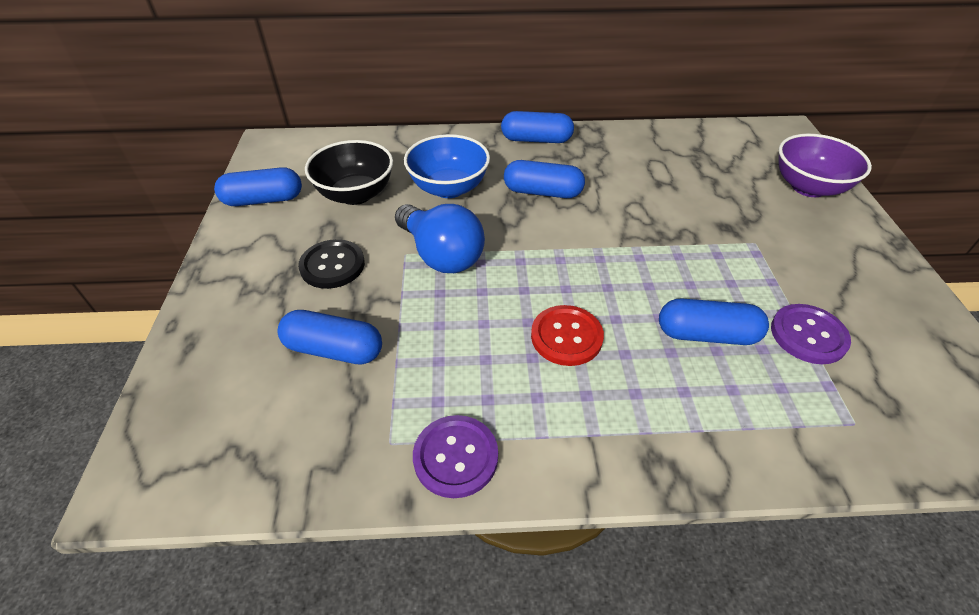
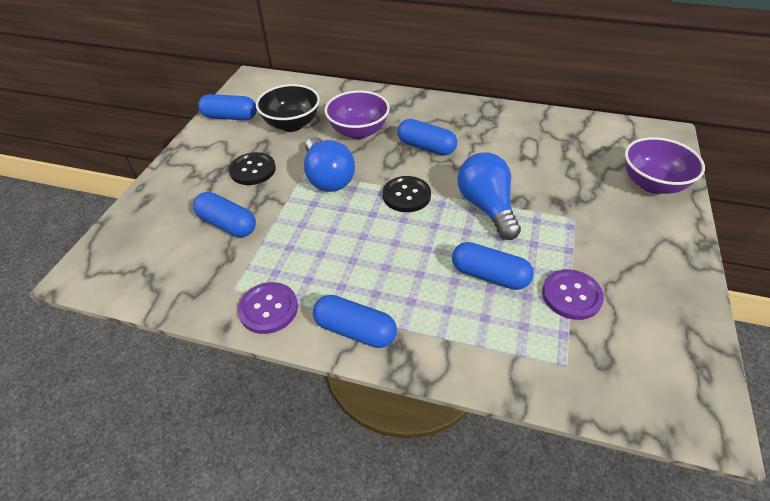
camera: 20 degrees right, 0 degrees up
(449, 188) = (358, 131): blue bowl -> purple bowl
(536, 140) = (444, 106): blue capsule -> blue capsule (355, 330)
(553, 257) = (406, 195): none -> black button
(566, 337) = (384, 252): red button -> none
(654, 251) = (486, 207): none -> blue light bulb

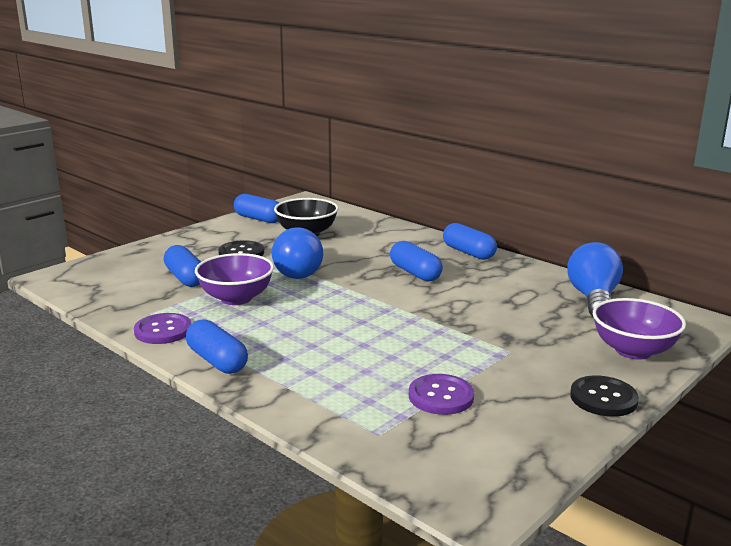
camera: 25 degrees right, 25 degrees down
(358, 131) = (362, 250): purple bowl -> purple bowl (236, 298)
(406, 195) = (358, 298): black button -> black button (603, 398)
(486, 207) = (427, 322): blue light bulb -> blue light bulb (593, 298)
(489, 275) = (375, 363): blue capsule -> blue capsule (468, 252)

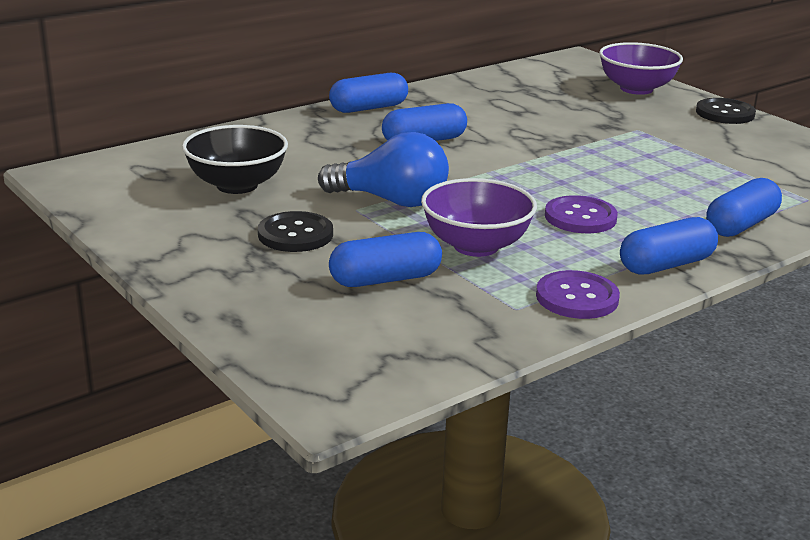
camera: 80 degrees left, 5 degrees up
(259, 219) = (136, 213): blue capsule -> blue capsule (741, 225)
(441, 396) = (733, 167): purple button -> purple button (580, 217)
(593, 298) = (520, 81): blue light bulb -> none

